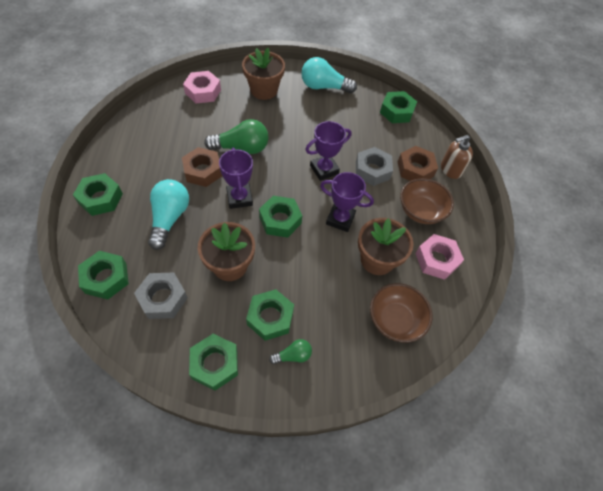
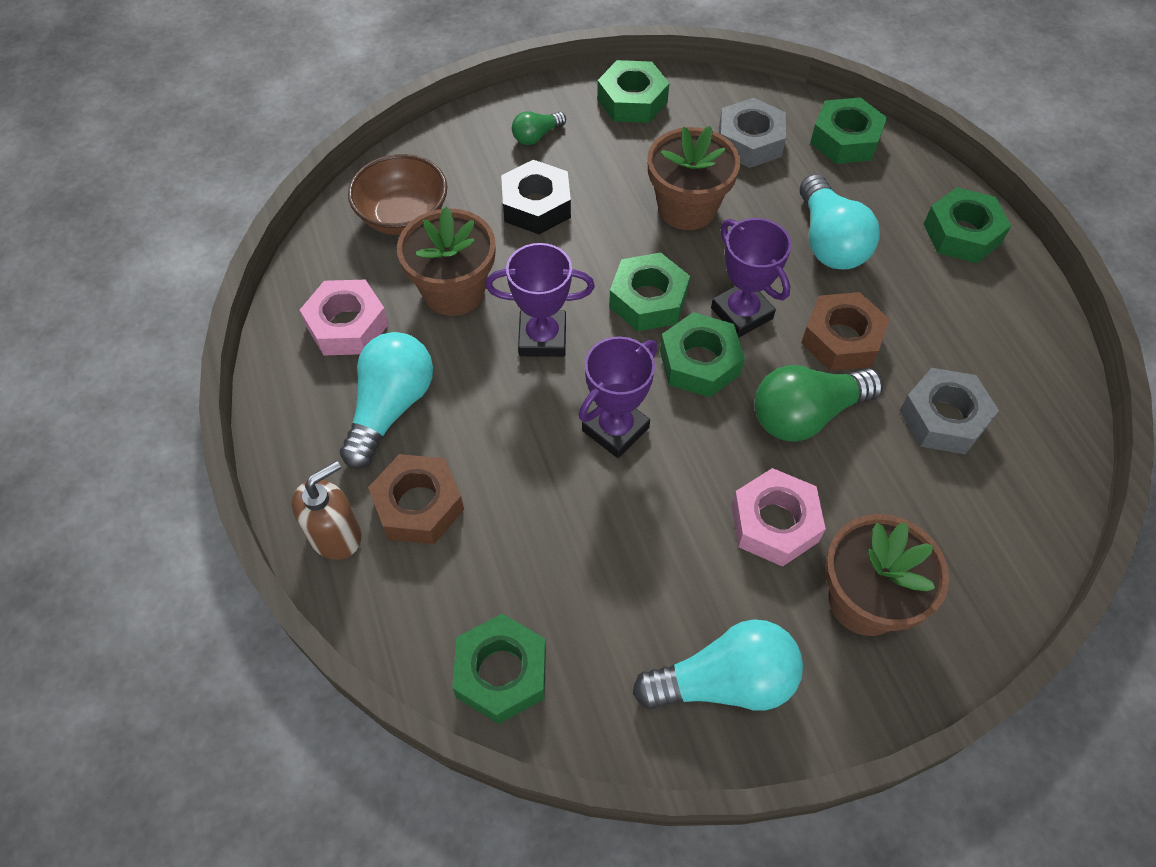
camera: 165 degrees right, 0 degrees up
(203, 91) = (996, 532): pink nut -> pink nut (774, 523)
(270, 317) = (589, 165): green nut -> green nut (699, 362)
(314, 299) = (536, 205): none -> black nut
(372, 170) = (513, 466): grey nut -> grey nut (943, 418)
(420, 211) = (390, 408): brown bowl -> turquoise light bulb

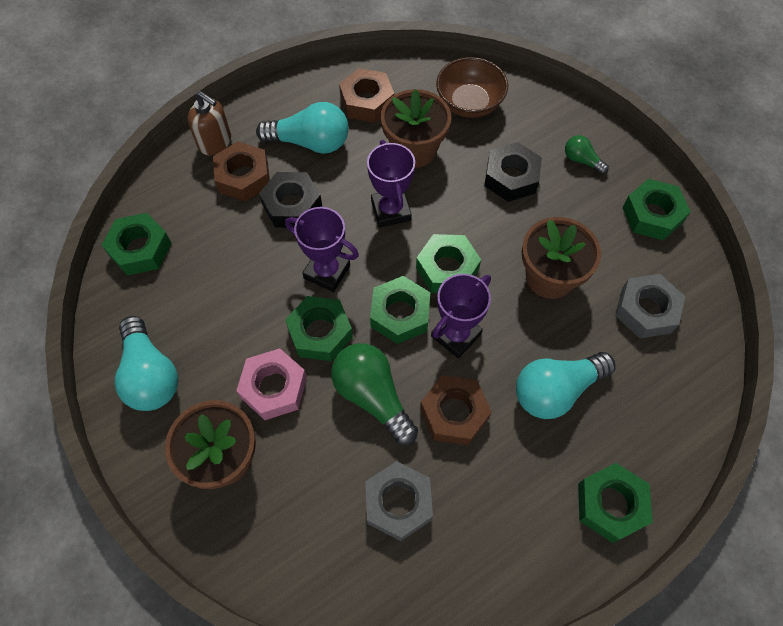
camera: 75 degrees right, 5 degrees up
(347, 325) = (367, 101): pink nut -> brown nut
(493, 451) = (292, 205): none -> black nut
(845, 139) = (685, 388): green nut -> green nut (320, 333)

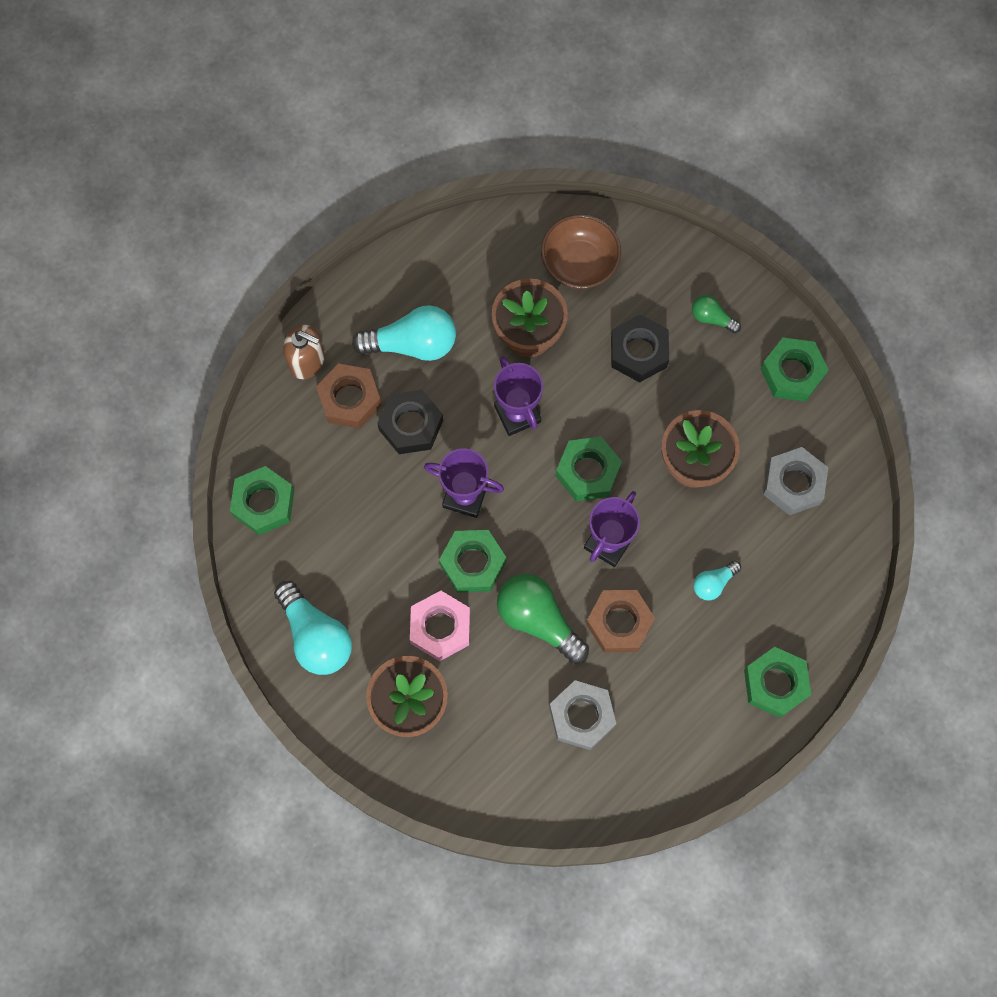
camera: 10 degrees left, 10 degrees up
(367, 101) = (464, 280): brown nut -> none
(400, 314) = (548, 530): green nut -> none
(556, 390) = (713, 583): turquoise light bulb -> turquoise light bulb, size x0.52

